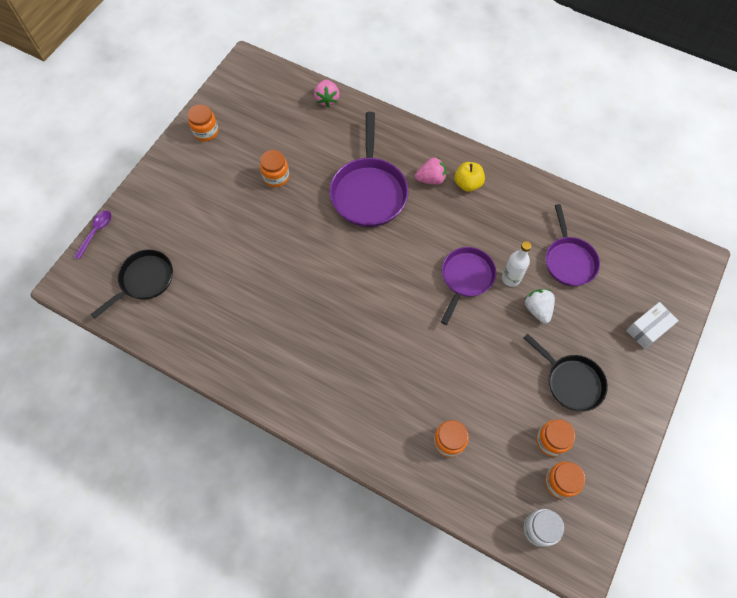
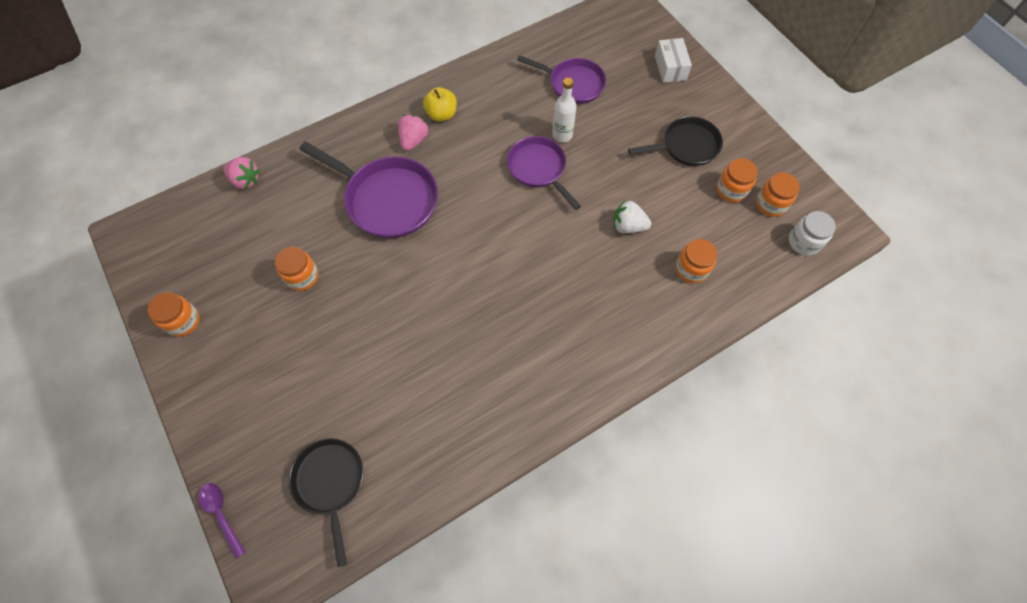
camera: 60 degrees left, 0 degrees up
(537, 309) = (605, 132): white strawberry -> white strawberry (628, 226)

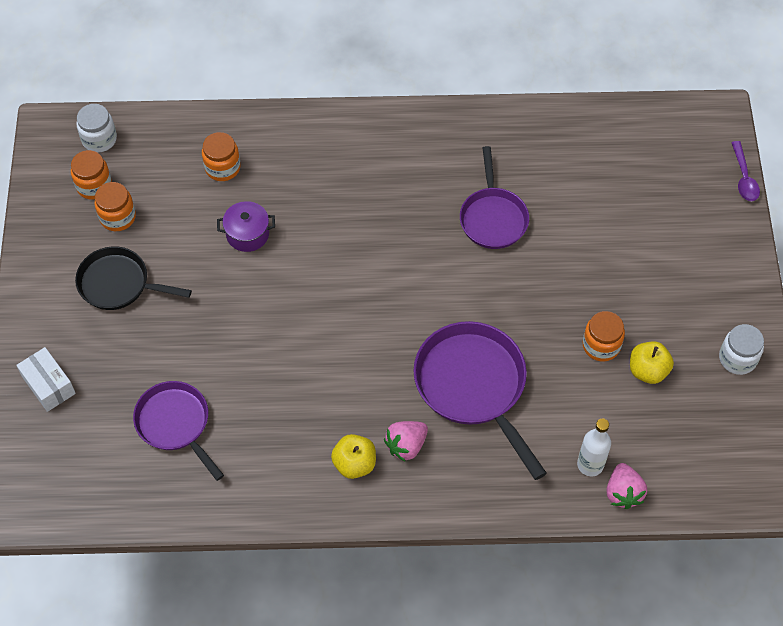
camera: 150 degrees left, 5 degrees down
(183, 321) = (737, 358): orange jar -> white jar
(245, 180) = (623, 493): pink strawberry -> pink strawberry turned 150 degrees counterclockwise
(256, 275) = (648, 370): none -> yellow apple
(330, 483) = (645, 158): black pan -> none
(539, 169) = (291, 338): purple pan -> purple pan (493, 218)
(562, 135) = (237, 365): white bottle -> white bottle (590, 464)
(628, 226) = (247, 234): white strawberry -> purple pot
(670, 68) = (49, 385): white box -> white box turned 60 degrees counterclockwise

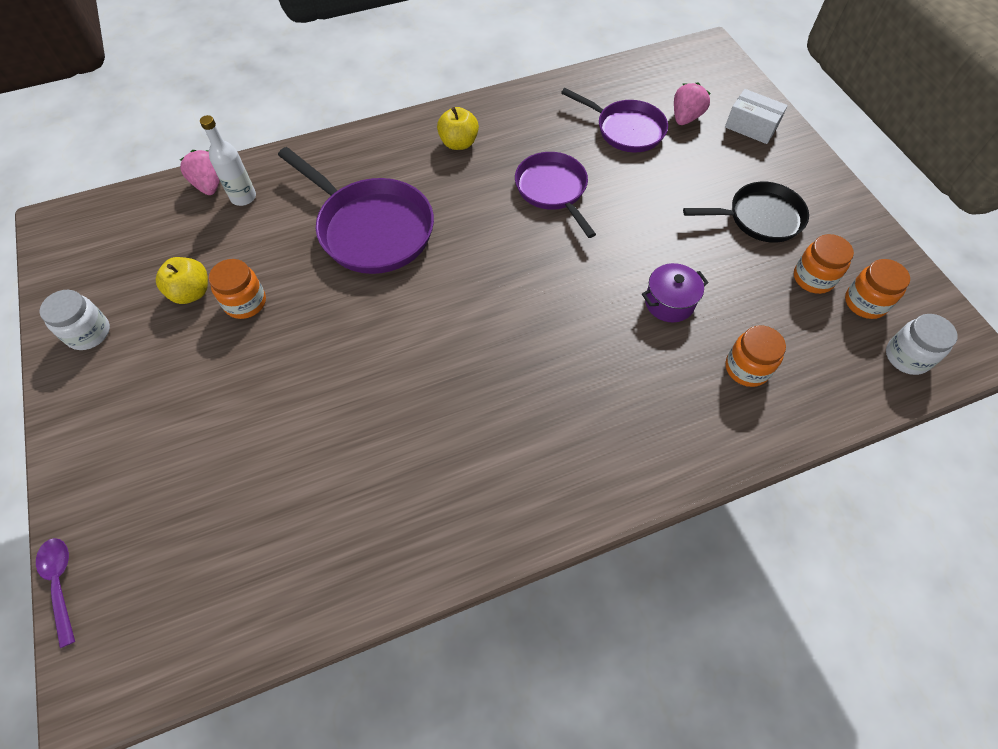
camera: 160 degrees right, 0 degrees up
(406, 445) = (419, 167): pink strawberry -> pink strawberry (685, 117)
(493, 218) = (401, 409): purple pan -> purple pan (553, 190)

